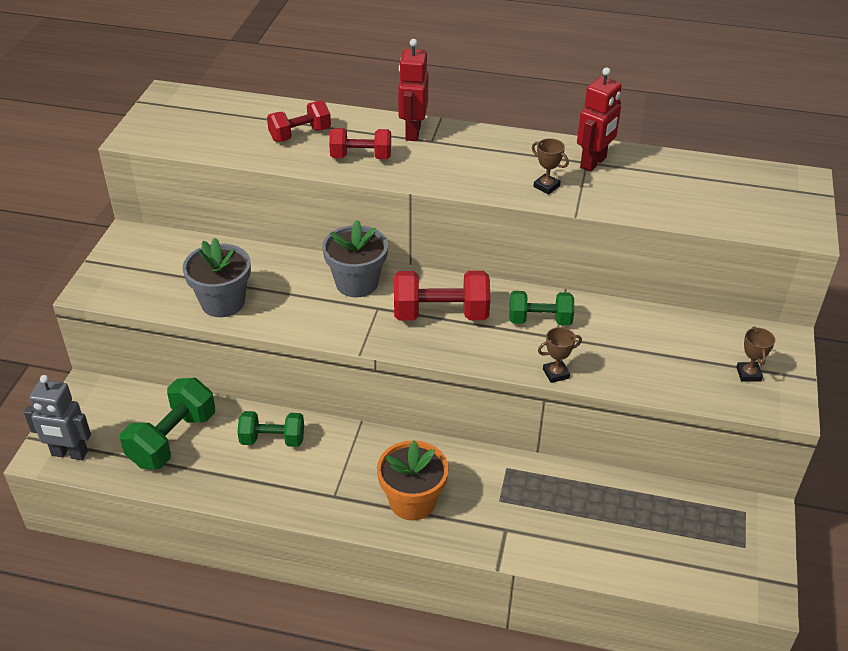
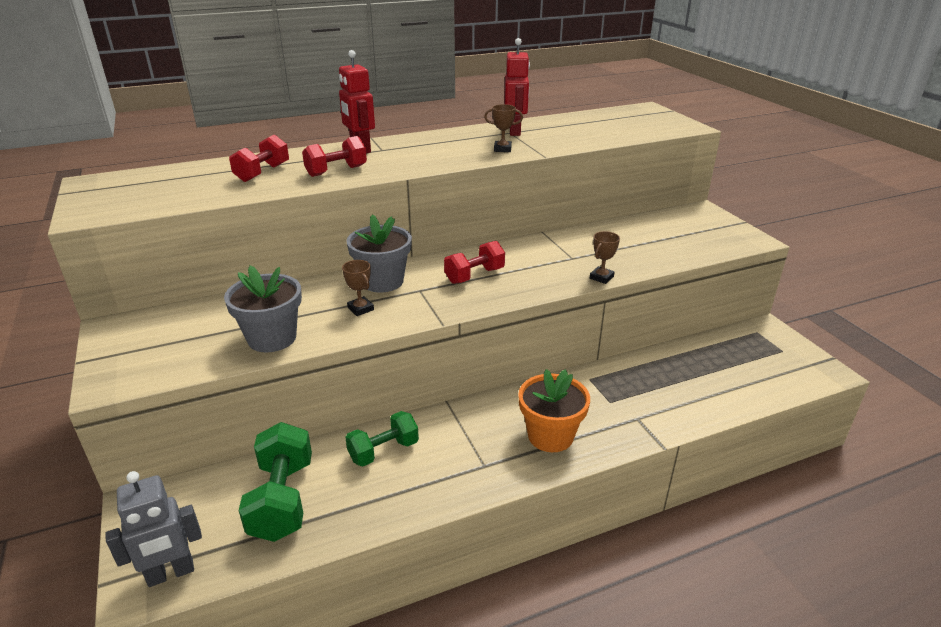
camera: 35 degrees left, 10 degrees down
(440, 314) = (474, 276): red dumbbell -> red dumbbell, size x0.66
(540, 320) = (549, 253): green dumbbell -> none
(748, 374) = (710, 232): brown trophy -> brown trophy (360, 309)

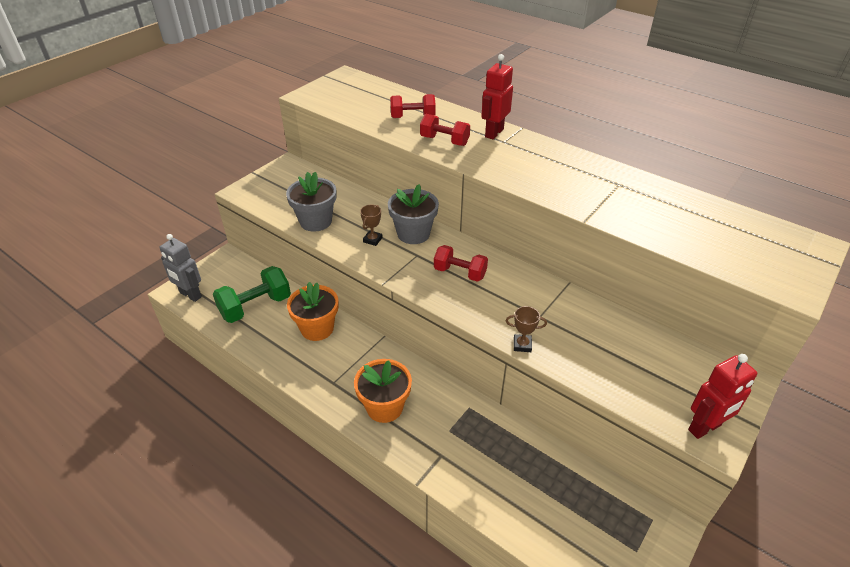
camera: 60 degrees right, 10 degrees up
(383, 451) = (317, 328): green dumbbell -> orange flower pot
(502, 149) = (573, 194): brown trophy -> none
(515, 131) = (624, 186): red robot -> red robot (705, 428)

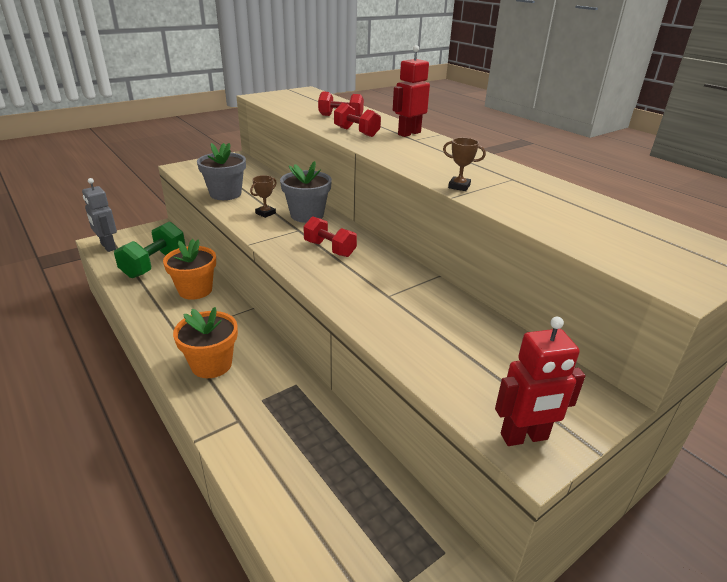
camera: 15 degrees right, 10 degrees down
(256, 307) = (154, 264): green dumbbell -> green dumbbell turned 45 degrees counterclockwise
(522, 345) = (352, 315): brown trophy -> brown trophy (459, 186)

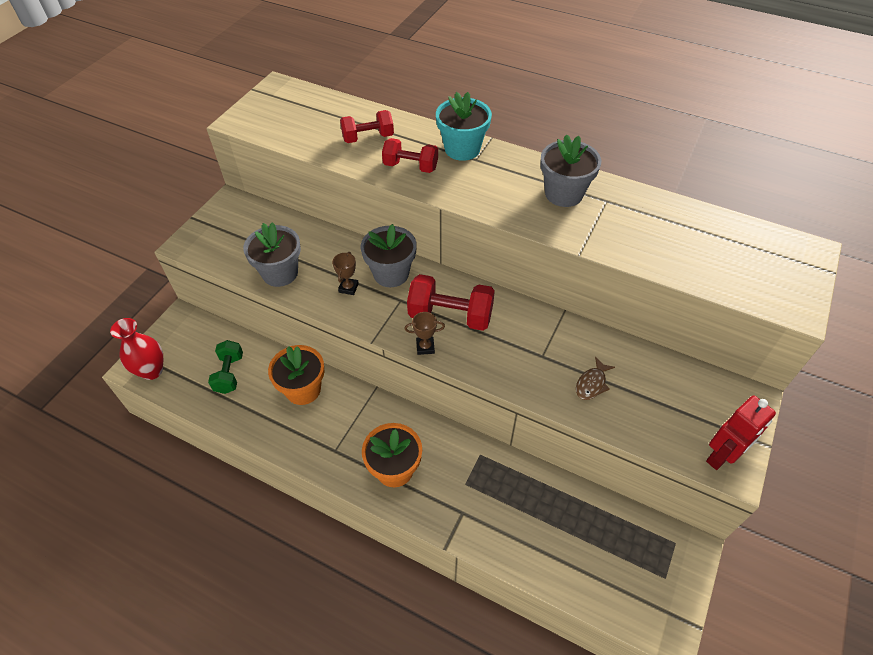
camera: 25 degrees left, 20 degrees up
(108, 246) = (152, 371): grey robot -> red vase
(154, 264) = (229, 374): green dumbbell -> green dumbbell, size x0.66
(329, 249) = (450, 316): red dumbbell -> red dumbbell, size x1.51
(409, 133) = (462, 149): red robot -> turquoise flower pot
(420, 329) = (592, 384): none -> brown fish
(459, 186) = (573, 234): brown trophy -> brown trophy (425, 347)
(474, 167) = (564, 194): none -> grey flower pot

